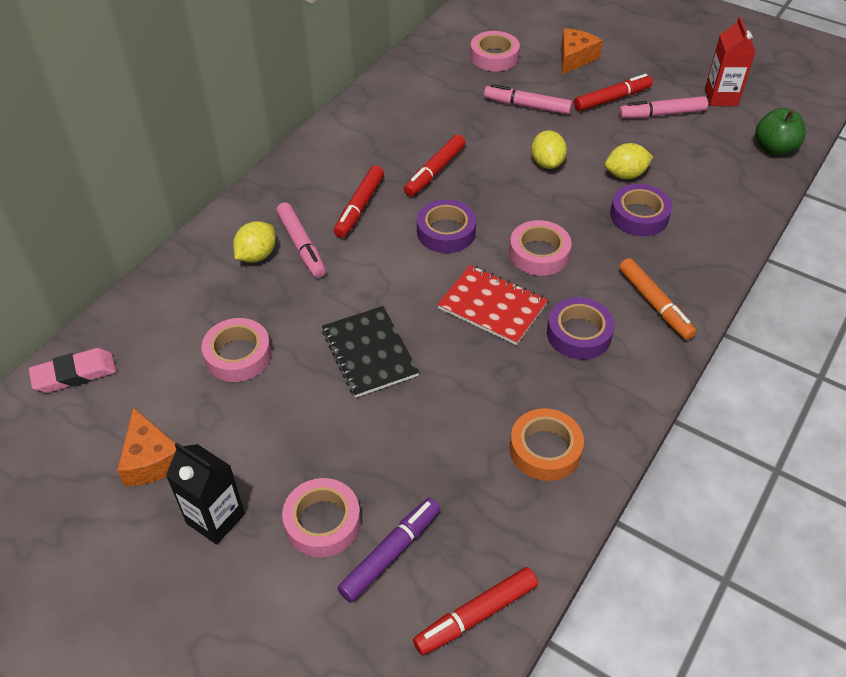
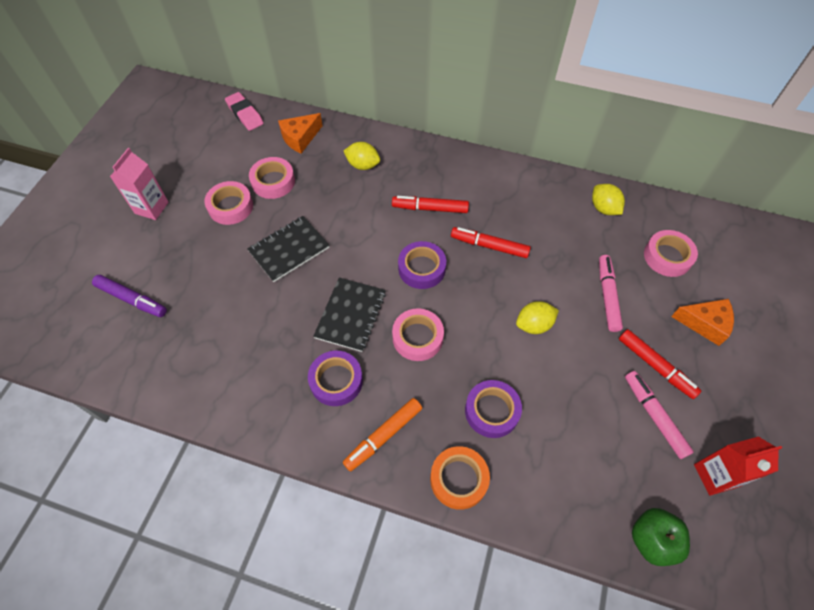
camera: 75 degrees right, 10 degrees up
(151, 459) = (189, 167): orange cheese -> orange cheese (300, 138)
(215, 518) = (151, 208): black carton -> pink carton
(301, 245) = (379, 186): pink marker -> none
(322, 522) = (152, 259): pink tape -> pink tape (230, 206)
(476, 615) = (90, 355): red marker -> none
(492, 306) = (350, 315): red notebook -> black notebook
(545, 449) = (220, 374): orange tape -> orange tape (459, 479)
(625, 175) = (544, 392): yellow lemon -> yellow lemon (603, 208)

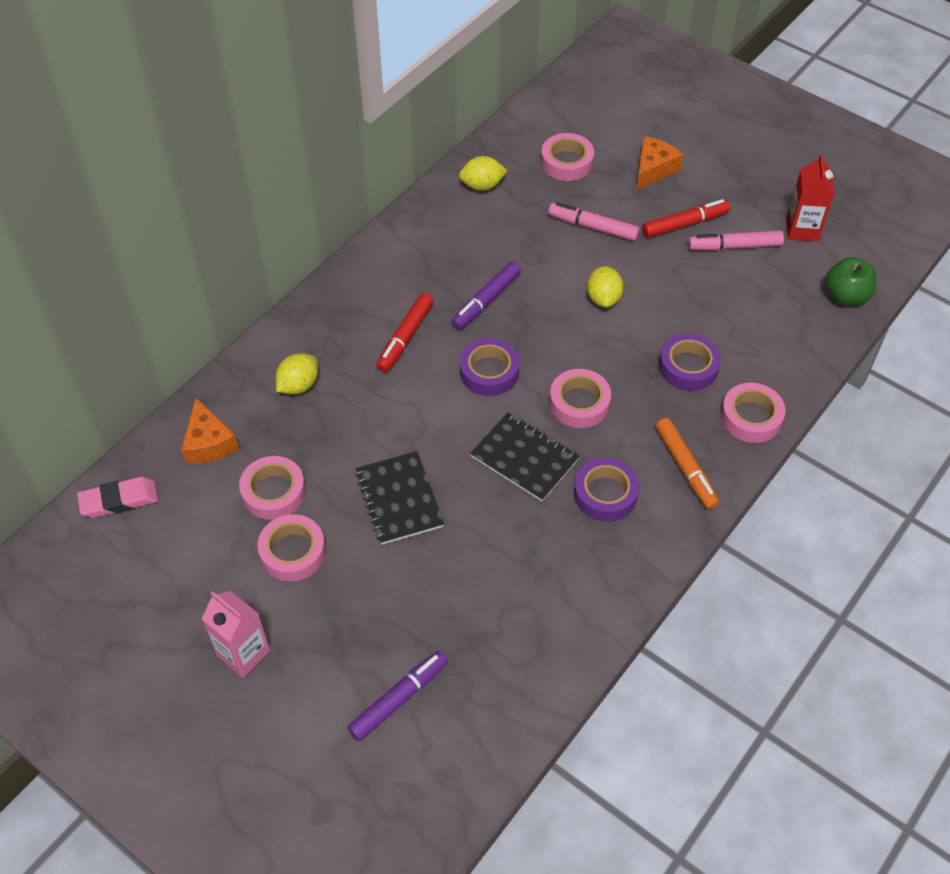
camera: 70 degrees left, 5 degrees down
(459, 479) = (751, 417): orange tape -> pink tape
(489, 246) = (486, 300): red marker -> purple marker

